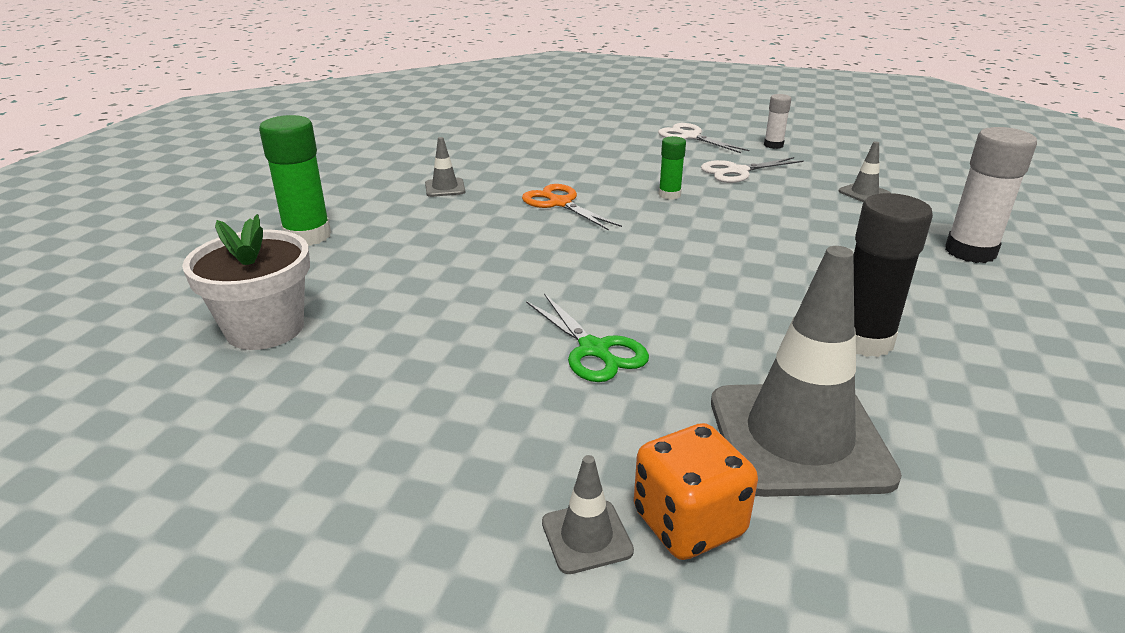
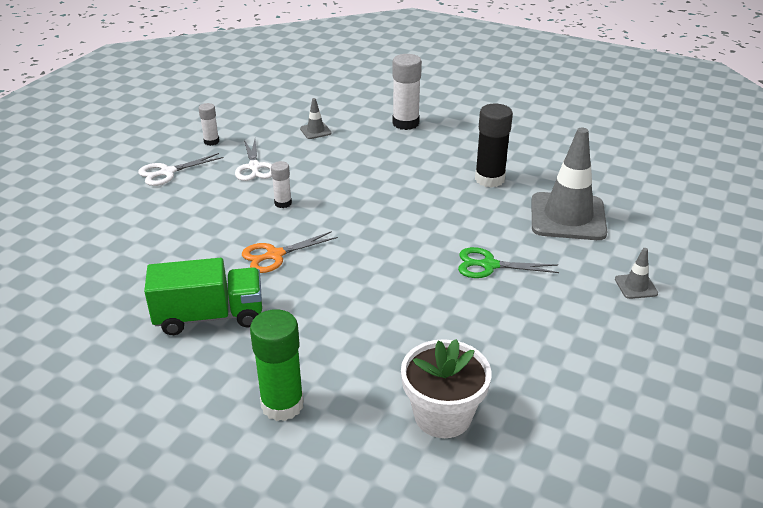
camera: 80 degrees left, 5 degrees up
(445, 188) = (209, 316): grey traffic cone -> green truck
(594, 350) = (489, 265): green scissors -> green scissors turned 150 degrees counterclockwise
(669, 195) = (283, 203): green glue stick -> white glue stick
(688, 523) = (624, 257): orange dice -> none

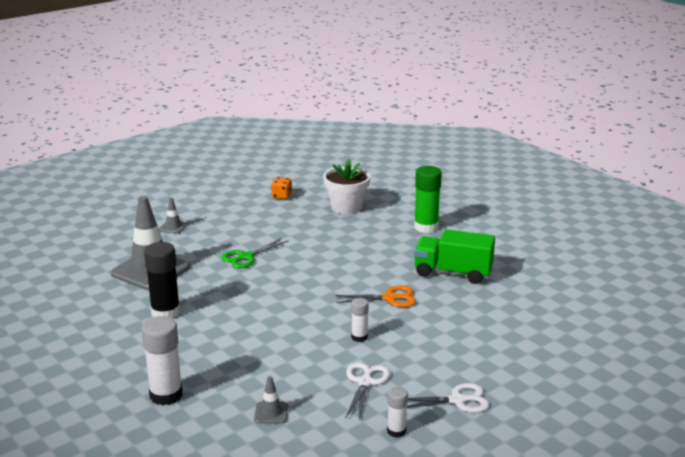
camera: 155 degrees left, 10 degrees down
(489, 265) = (246, 257): green scissors -> green scissors turned 105 degrees clockwise
(572, 409) = (282, 196): none -> orange dice

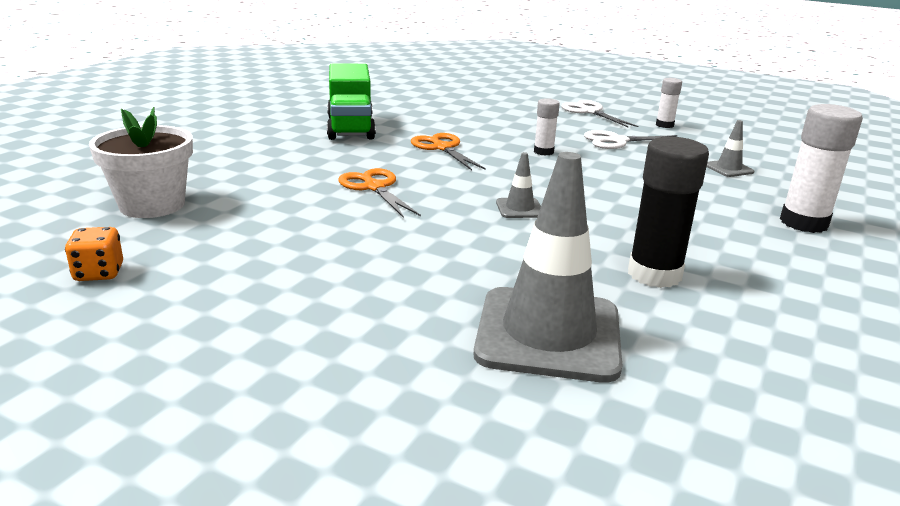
camera: 115 degrees left, 0 degrees up
(173, 227) = (325, 372): grey traffic cone -> grey traffic cone (519, 208)
(246, 257) = (408, 251): green scissors -> none
(332, 262) = (374, 187): none -> orange scissors
(426, 227) = (220, 148): green glue stick -> none

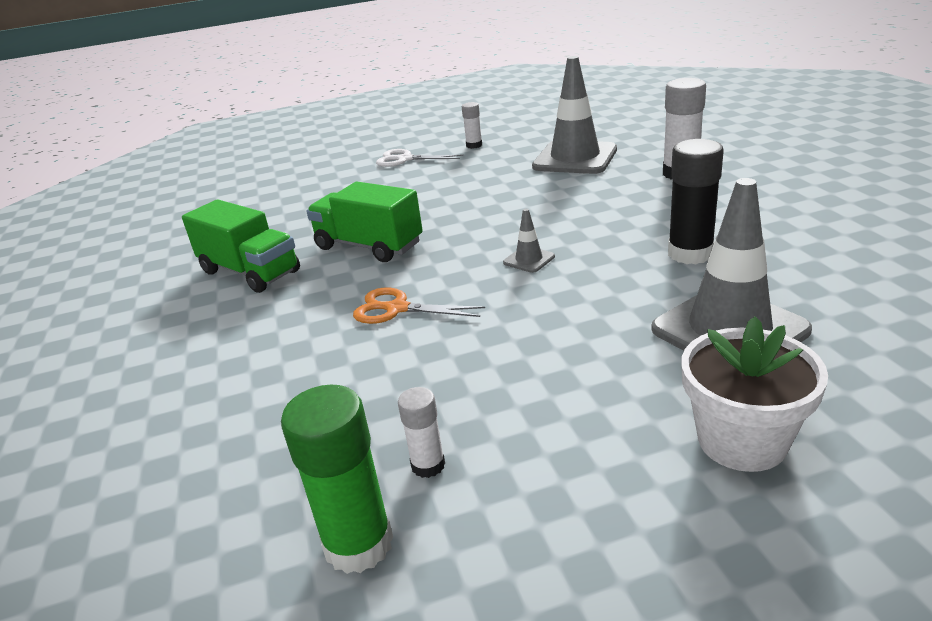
camera: 40 degrees left, 5 degrees up
(99, 273) = (358, 544): orange dice -> green glue stick
(152, 205) = (244, 455): white flower pot -> white flower pot (742, 441)
(442, 148) = (369, 246): orange scissors -> green truck
(543, 152) = (446, 208): white glue stick -> white glue stick (428, 465)
(617, 141) = (473, 173): white scissors -> none
(728, 169) = (575, 158): grey traffic cone -> grey traffic cone, size x2.34

